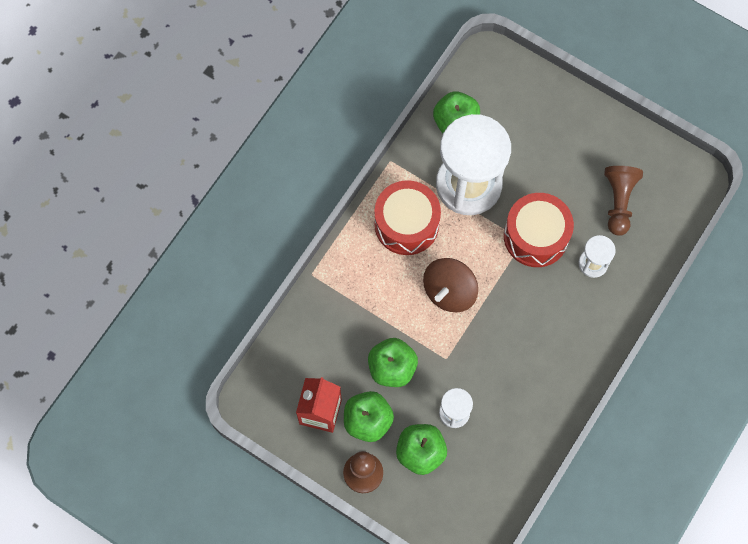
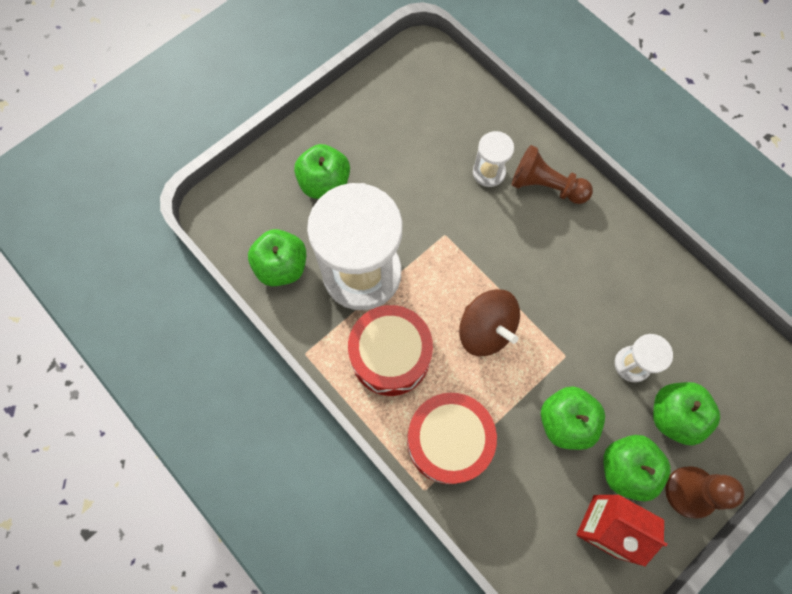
camera: 75 degrees left, 0 degrees up
(536, 236) = (443, 220): red drum -> red drum (448, 441)
(539, 134) = (325, 183): none -> green apple
(618, 202) = (426, 129): brown pawn -> brown pawn (546, 186)

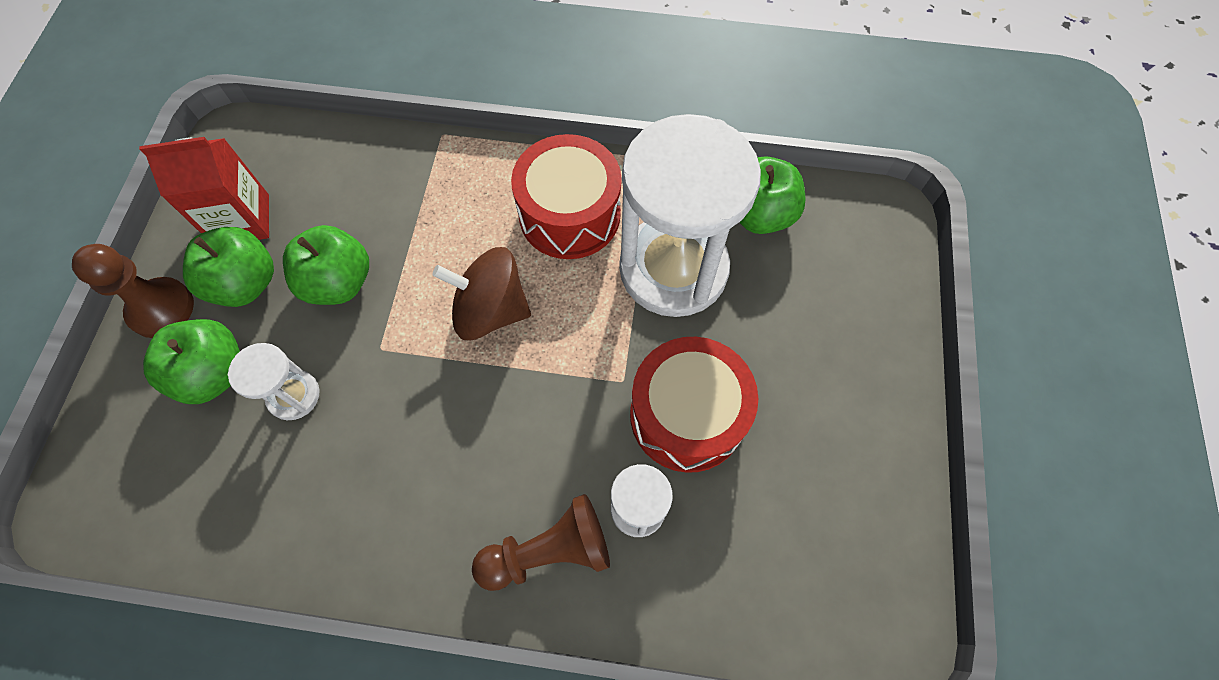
camera: 140 degrees right, 5 degrees down
(325, 183) = (812, 333): green apple -> none
(448, 441) = (450, 184): red drum -> red drum (687, 415)

